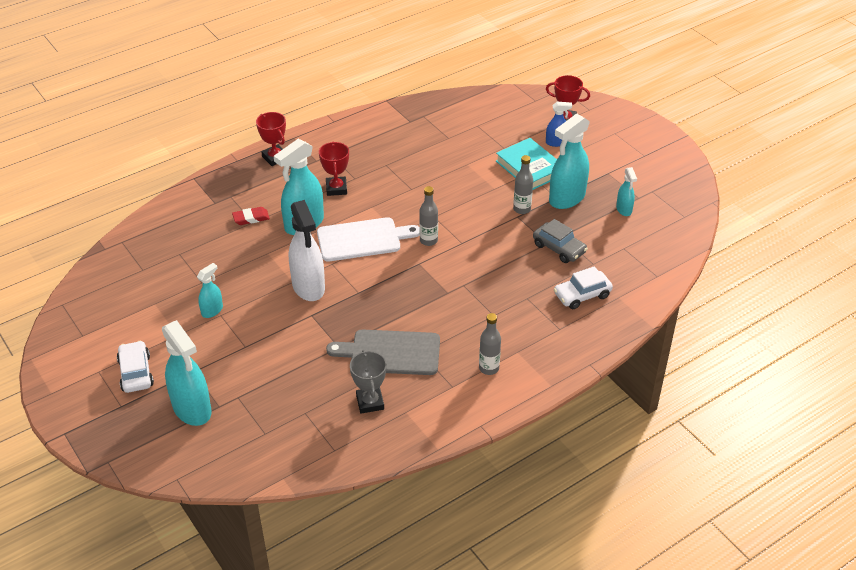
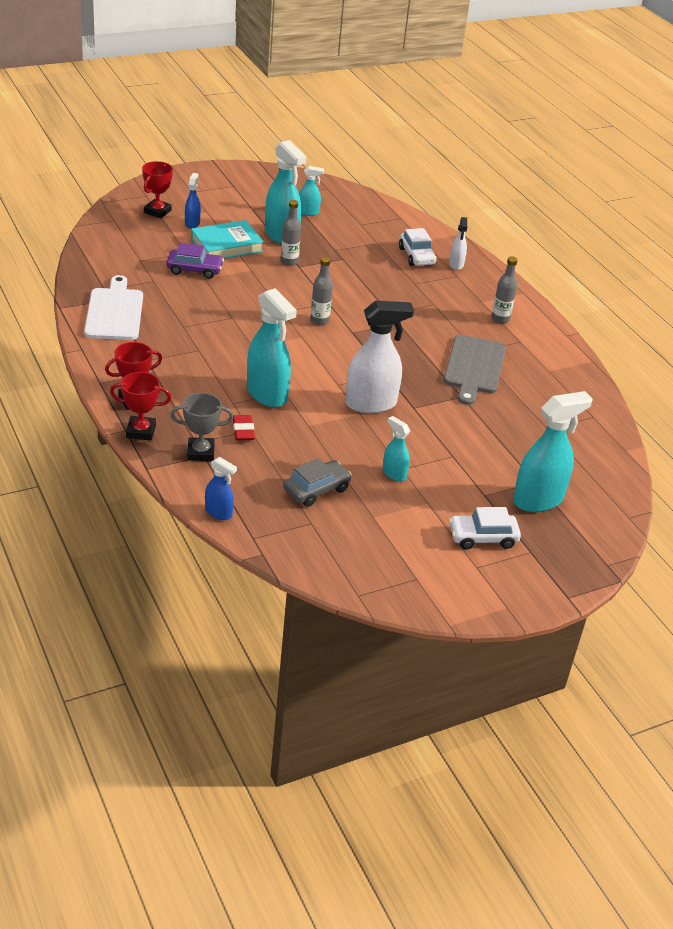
camera: 85 degrees left, 5 degrees down
(148, 220) = (218, 513): none -> blue spray bottle
(336, 188) = (212, 364): red trophy -> red trophy (141, 431)
(363, 239) = (305, 359): white cutting board -> white cutting board (114, 312)
(370, 402) = (536, 388): grey trophy -> grey trophy (201, 452)
(477, 156) = (194, 270): none -> purple car
(559, 248) = (352, 254): grey car -> grey car (316, 490)
(582, 327) = (456, 264): none -> white spray bottle

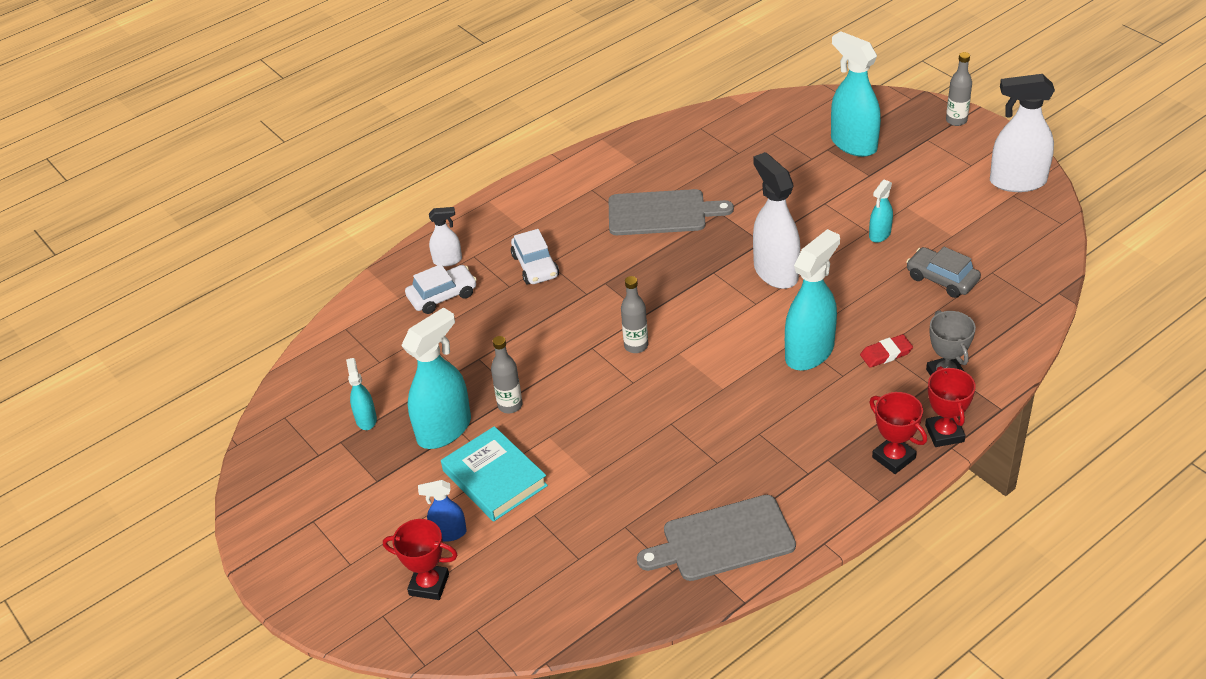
camera: 95 degrees left, 5 degrees up
(114, 312) = (722, 540): white cutting board -> grey cutting board
(194, 270) = (576, 492): purple car -> none
(218, 513) = (1026, 336): blue spray bottle -> none
(436, 589) = (1017, 182): none -> white spray bottle
(482, 537) = (930, 167): white car -> white car (535, 266)
(500, 319) = (554, 209): grey bottle -> grey bottle (956, 120)

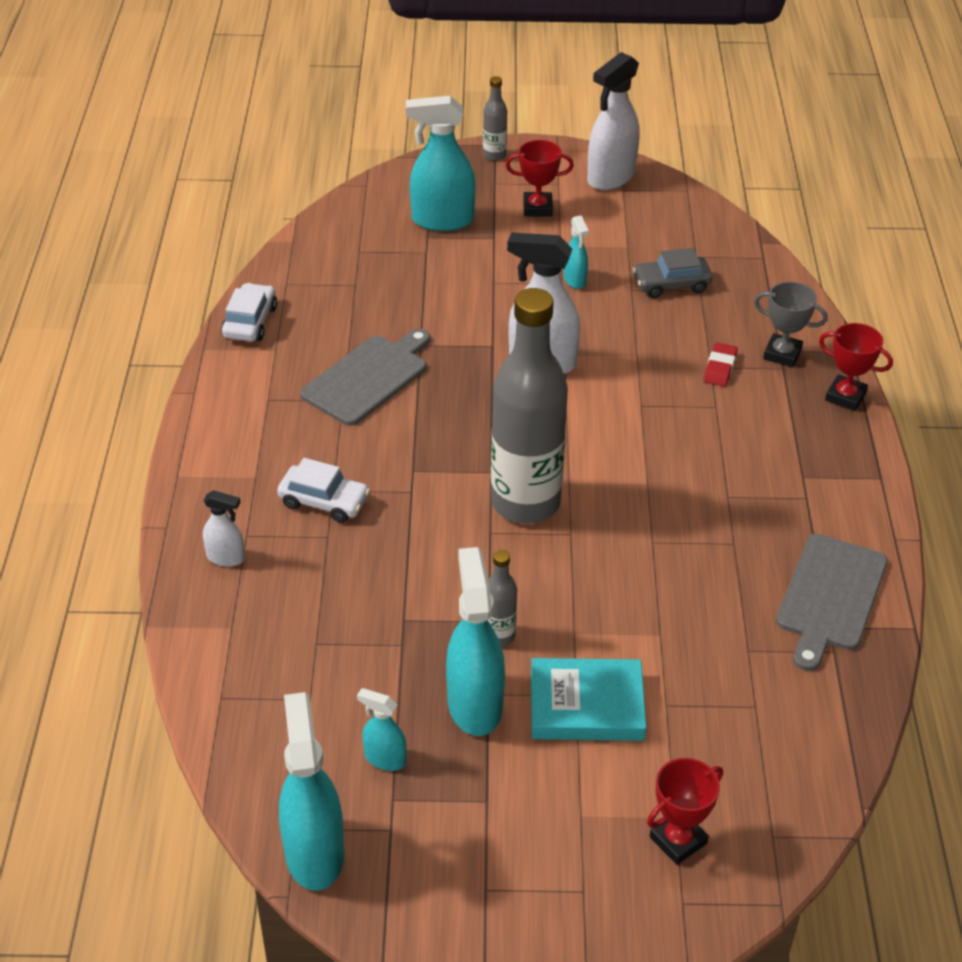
camera: 55 degrees left, 0 degrees up
(442, 296) = (274, 592): white car -> white car (250, 322)
(448, 260) = (226, 557): white spray bottle -> white spray bottle turned 75 degrees clockwise
(449, 533) = (623, 784): blue spray bottle -> none
(636, 346) = (525, 503): grey bottle -> grey bottle, size x2.36
(809, 352) = (666, 407): turquoise spray bottle -> turquoise spray bottle (314, 853)
(893, 457) = (842, 440): red trophy -> red trophy (537, 208)

